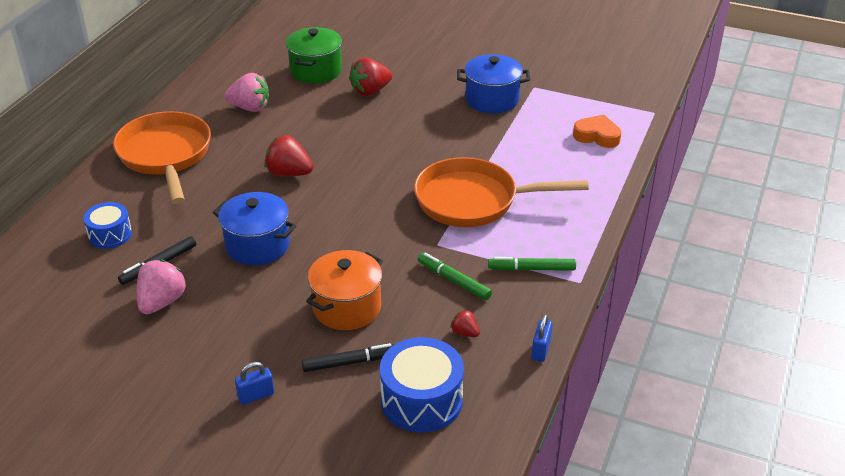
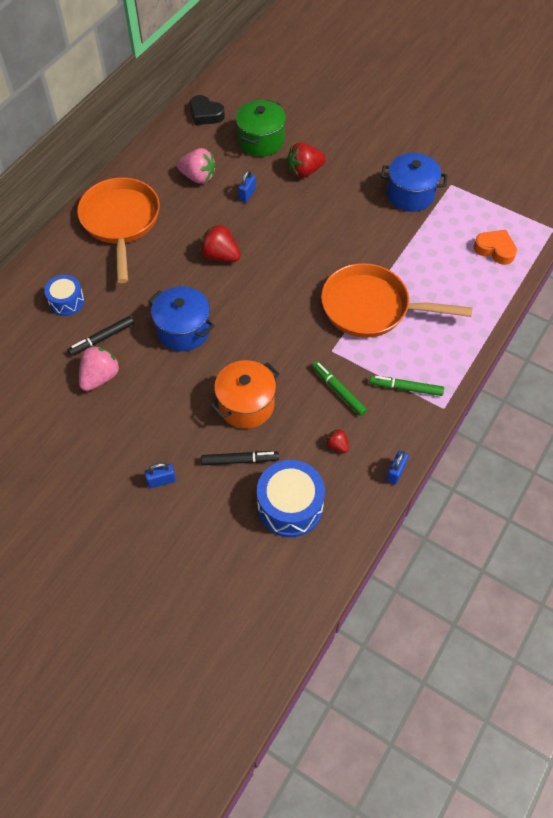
camera: 10 degrees right, 20 degrees up
(249, 54) = (205, 114): none -> black heart
(309, 117) = (247, 194): none -> blue padlock

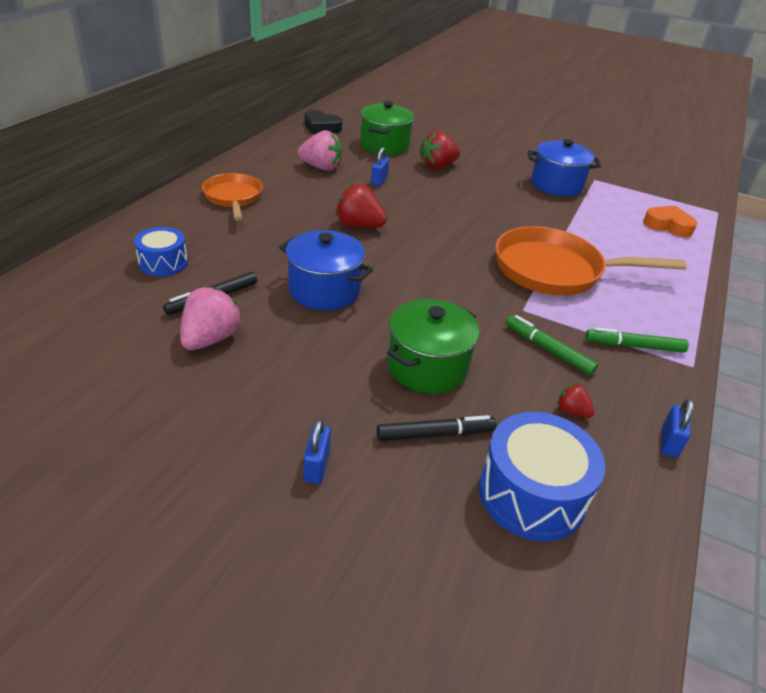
camera: 10 degrees left, 20 degrees down
(121, 222) = (233, 198): orange pan -> orange pan, size x0.60
(161, 481) = (317, 466): blue padlock -> blue padlock turned 60 degrees counterclockwise
(246, 405) = (427, 367): orange pot -> green pot

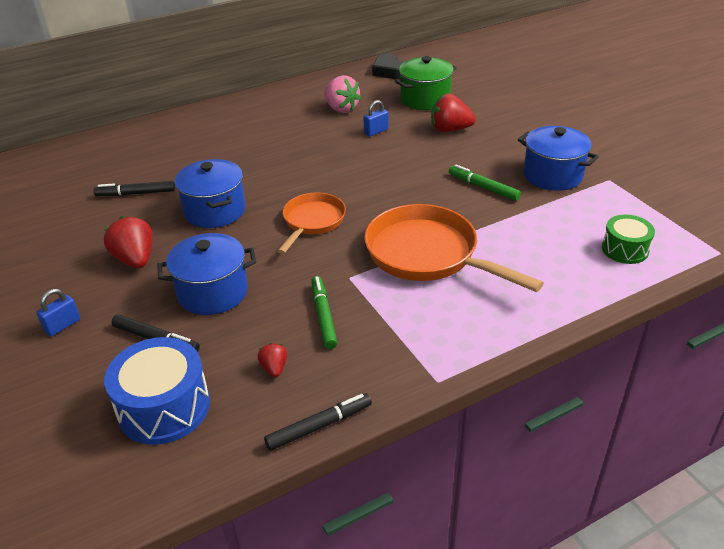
camera: 40 degrees right, 0 degrees up
(163, 263) = (136, 159): blue drum -> none
(210, 339) = (102, 221): pink strawberry -> none
(233, 198) = (240, 120): orange pan -> orange pan (312, 222)
(359, 226) = (307, 167): red strawberry -> red strawberry (135, 259)
(427, 367) = (212, 292): green pot -> blue pot
(634, 346) = (405, 343): green marker -> green marker (483, 187)
(668, 226) = (625, 249): orange heart -> green drum
(669, 442) = (319, 426): blue padlock -> black marker

